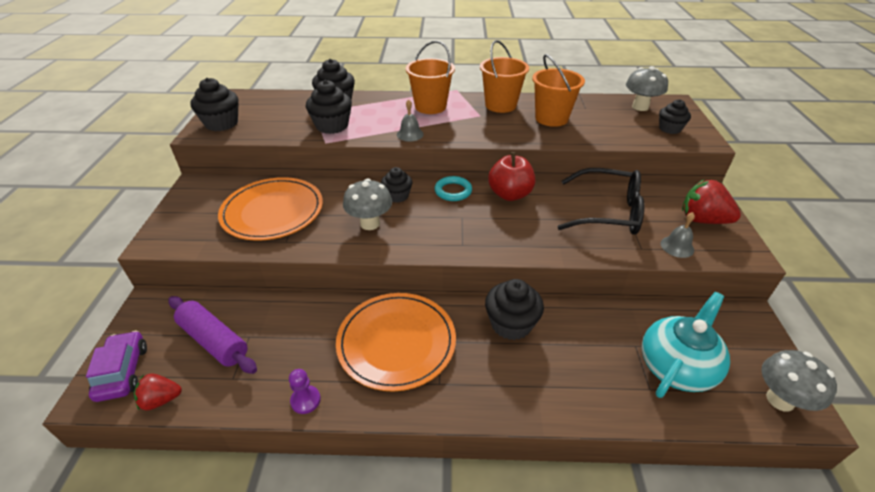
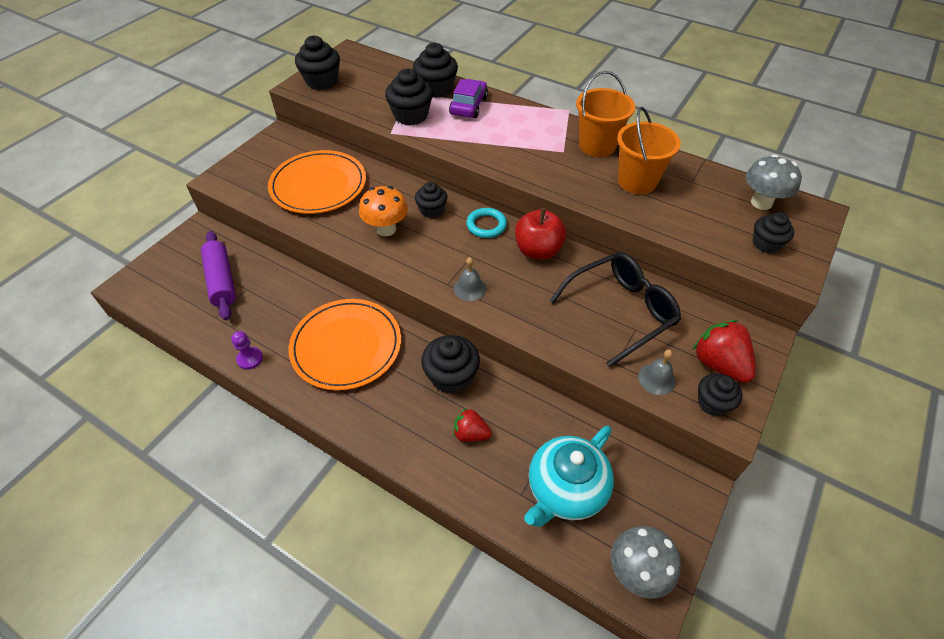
camera: 30 degrees right, 10 degrees up
(123, 372) = (153, 277): purple car -> purple car (469, 106)
(161, 400) = (163, 310): red strawberry -> red strawberry (470, 434)
(370, 223) = (386, 229): grey mushroom -> orange mushroom
(410, 134) = (473, 150): grey bell -> grey bell (470, 288)
(430, 106) = (522, 123): orange bucket -> none
(608, 212) = (621, 311): black glasses -> black glasses turned 75 degrees counterclockwise
(676, 366) = (565, 490): turquoise teapot -> turquoise teapot turned 150 degrees clockwise
(726, 246) = (712, 403): none -> black cupcake

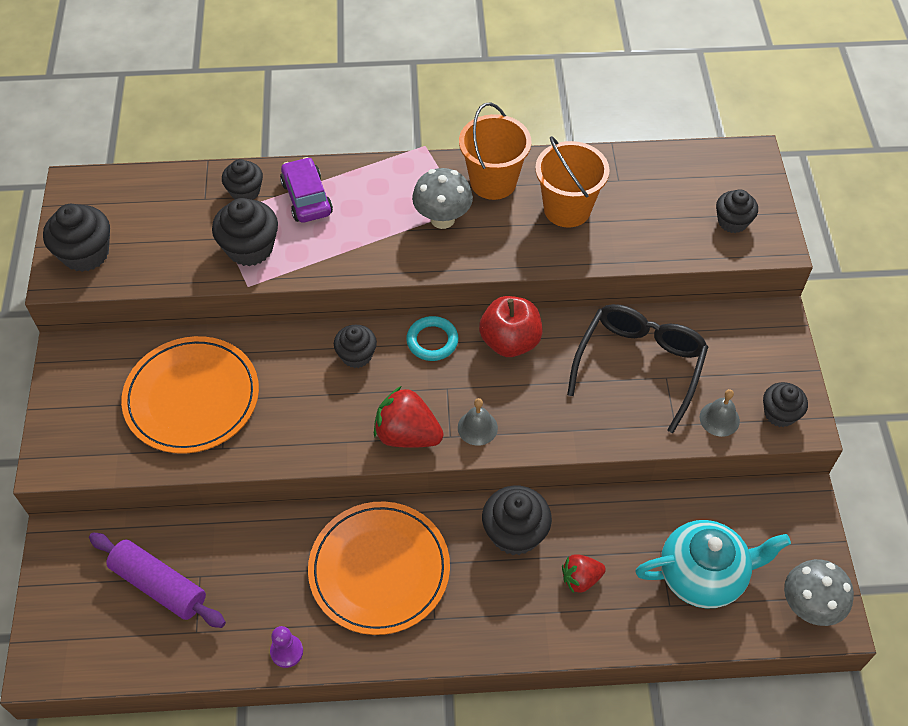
camera: 35 degrees left, 5 degrees up
(386, 229) = (327, 409): orange mushroom -> none
(436, 89) = (245, 191): black cupcake -> black cupcake, size x0.65
(565, 490) = (703, 575): turquoise teapot -> turquoise teapot turned 105 degrees counterclockwise
(719, 364) = (759, 370): red strawberry -> red strawberry (407, 434)
(761, 202) = (698, 173): grey mushroom -> grey mushroom (442, 219)

